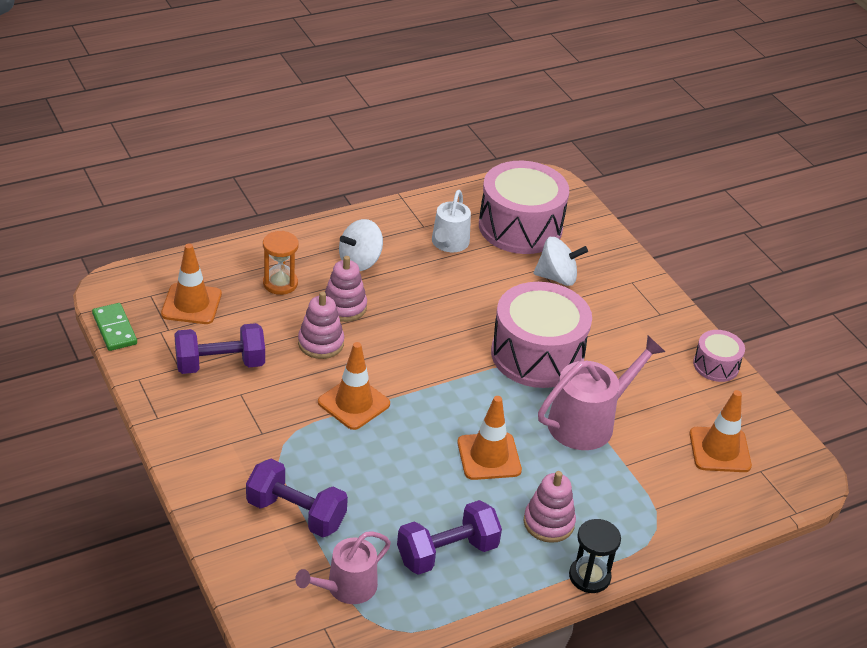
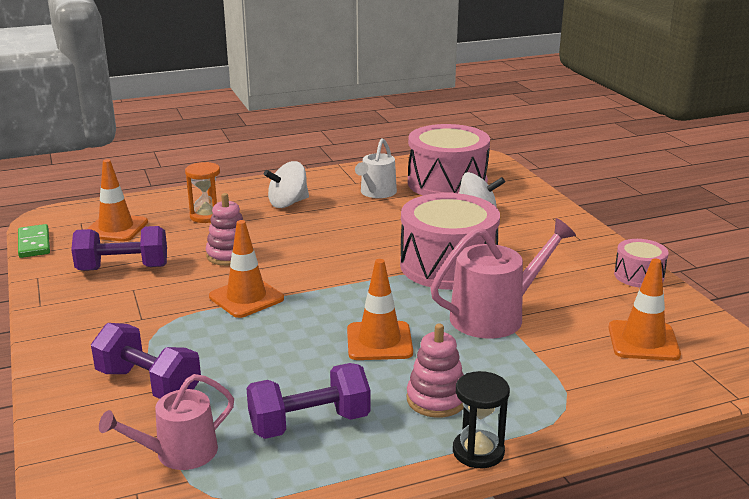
camera: 10 degrees right, 15 degrees down
(344, 307) = (262, 231): pink stacking toy -> none

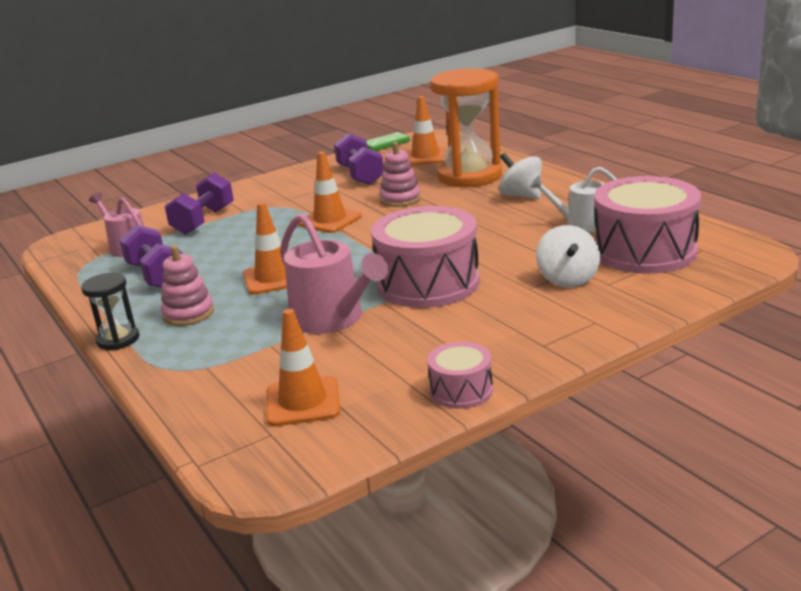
camera: 80 degrees right, 0 degrees up
(206, 216) = (469, 176): orange hourglass -> orange hourglass, size x2.09

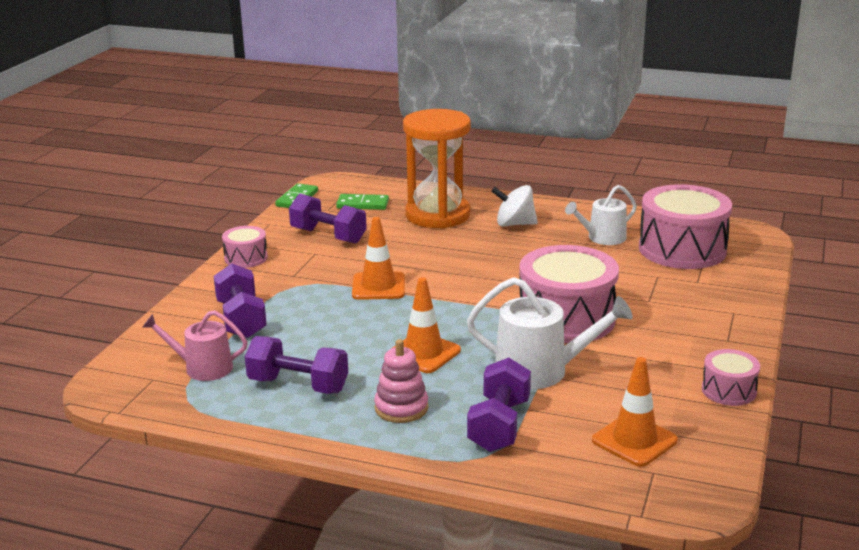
camera: 40 degrees left, 0 degrees up
(118, 339) = (376, 452): black hourglass -> none
(227, 350) = (499, 425): none -> purple dumbbell
(279, 179) = (246, 258): none -> pink drum
(332, 319) = (540, 371): pink watering can -> white watering can
(400, 199) = (411, 251): pink stacking toy -> none
(425, 157) = (362, 204): orange traffic cone -> green domino
(568, 279) = (664, 285): white spinning top -> none

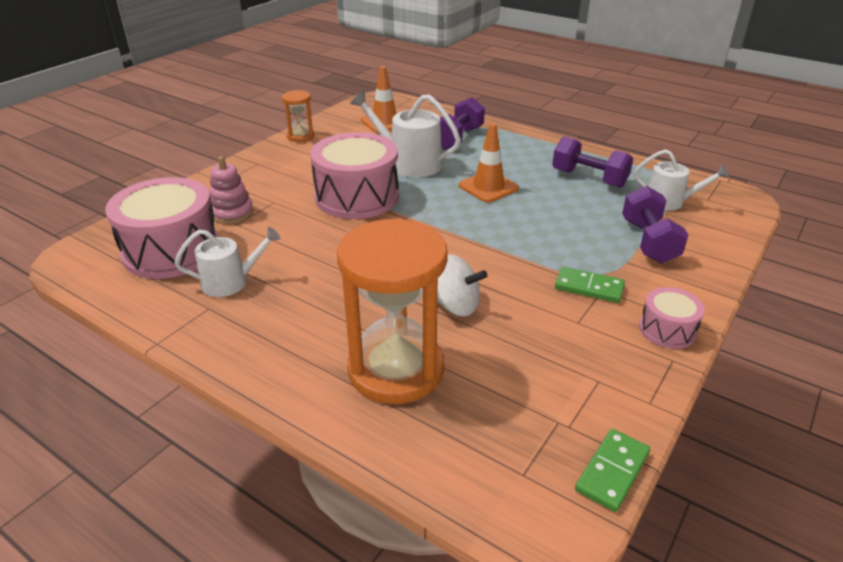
camera: 165 degrees left, 10 degrees up
(202, 368) = (669, 202): pink watering can -> white watering can
(328, 236) = (559, 353): purple dumbbell -> none
(362, 204) = (500, 425): green domino -> green domino (589, 287)
(378, 286) = (510, 257): orange traffic cone -> none
(401, 408) = (516, 155): pink stacking toy -> pink stacking toy (232, 213)
(514, 224) = (308, 327): white spinning top -> white spinning top (455, 305)
(728, 390) = (300, 136): pink drum -> orange hourglass

